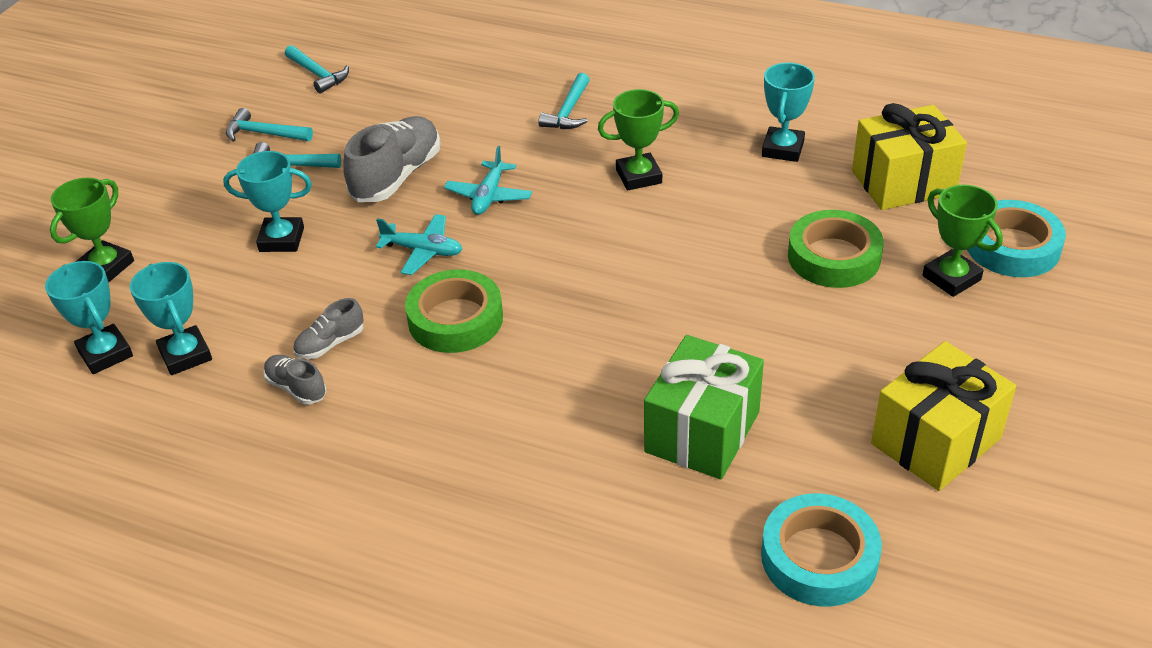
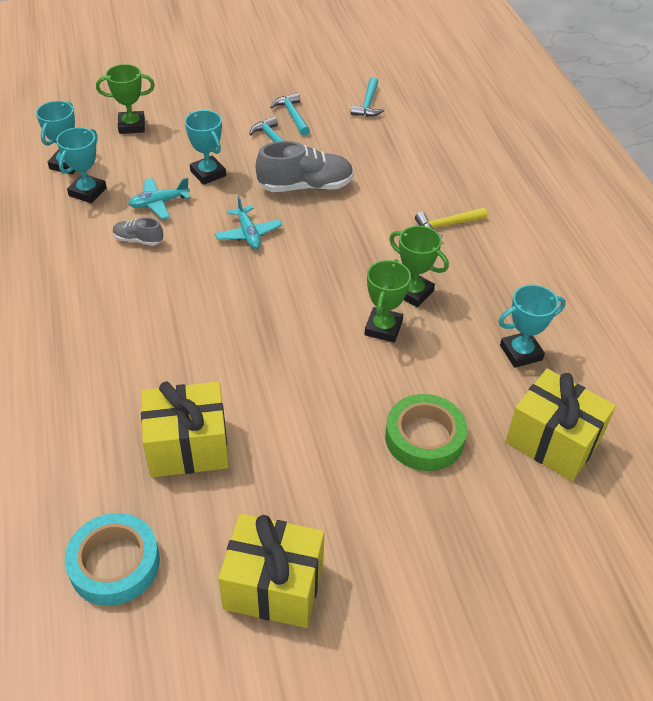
camera: 50 degrees right, 5 degrees up
(296, 388) = (93, 246): grey shoe -> none
(455, 319) = (200, 279): green tape -> none
(489, 196) = (325, 234): turquoise plane -> turquoise plane (159, 203)
(568, 111) = (447, 225): turquoise hammer -> yellow hammer
(702, 432) = (188, 446): green gift -> yellow gift
(951, 278) = (464, 521): green trophy -> green trophy (383, 328)
(1012, 247) = (540, 546): turquoise tape -> none

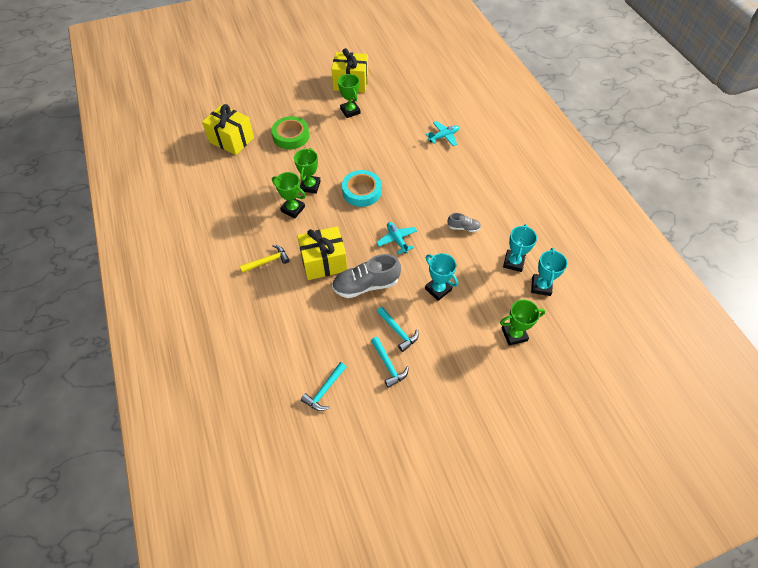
camera: 175 degrees right, 10 degrees up
(114, 564) = (411, 84): turquoise tape -> turquoise tape (362, 191)
(159, 203) = (462, 258): turquoise plane -> turquoise plane (443, 136)
(188, 446) = (397, 123): yellow gift -> yellow gift (324, 262)
(287, 491) = (350, 111): none -> green trophy
(368, 104) = (324, 390): turquoise hammer -> turquoise hammer turned 150 degrees counterclockwise
(521, 353) = (237, 180): turquoise trophy -> none

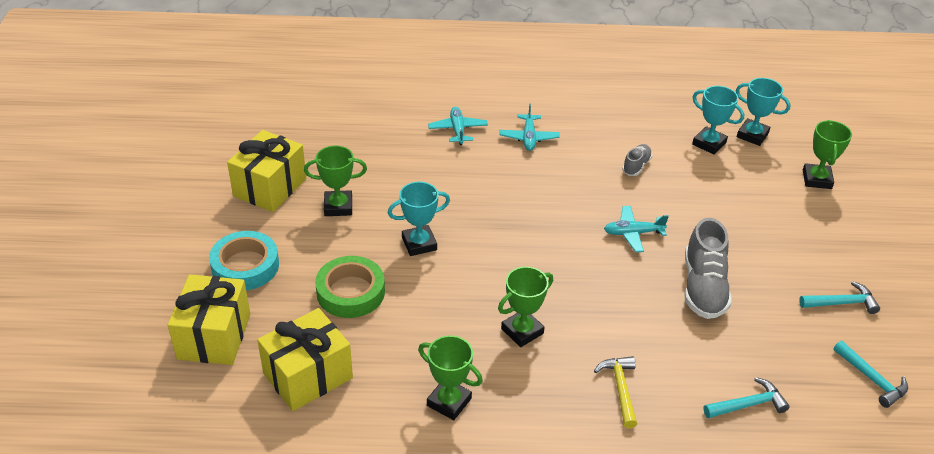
camera: 70 degrees left, 15 degrees down
(310, 186) = (482, 297): green trophy -> green trophy (449, 402)
(324, 262) = (646, 322): yellow gift -> yellow gift (214, 336)
(362, 191) = (523, 242): turquoise tape -> turquoise tape (245, 266)
(398, 331) = (790, 278): turquoise hammer -> turquoise hammer (748, 404)
(438, 289) = (731, 220): turquoise trophy -> turquoise trophy (419, 244)
(457, 169) = (529, 137): none -> turquoise plane

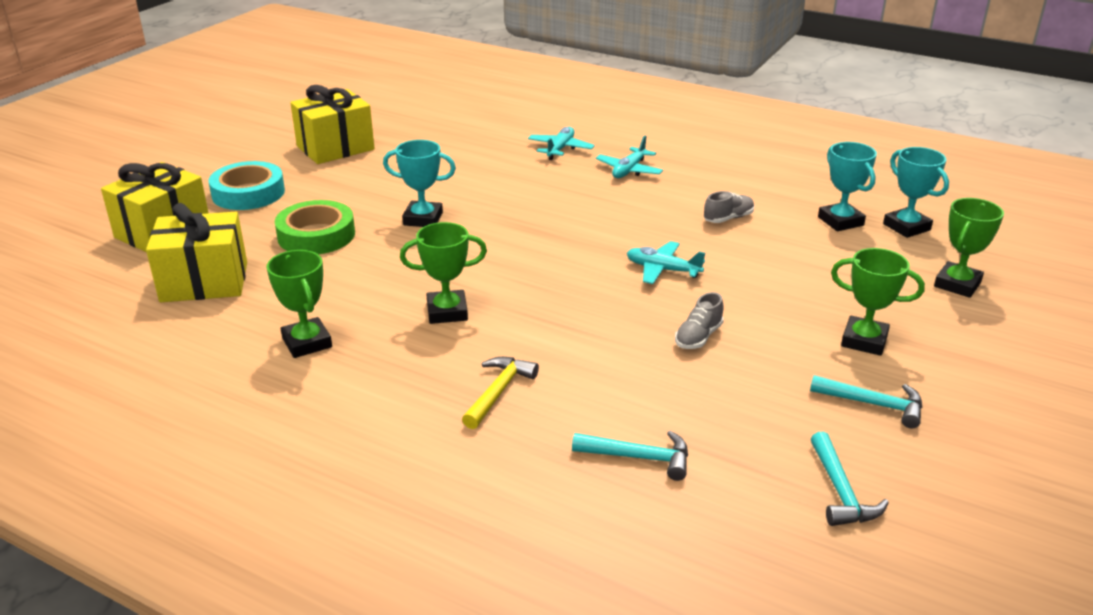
camera: 30 degrees right, 10 degrees down
(338, 206) = (379, 174): green trophy -> green trophy (864, 340)
(703, 287) = (698, 337): grey shoe -> grey shoe, size x0.52

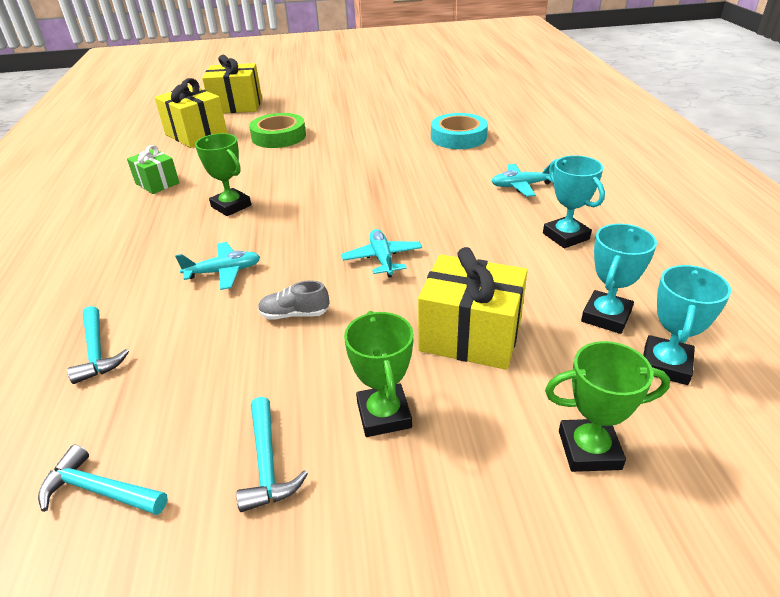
camera: 55 degrees right, 5 degrees up
(248, 193) = (303, 103): turquoise tape -> turquoise tape (458, 137)
(307, 342) = (157, 183): green trophy -> green gift
(335, 148) = (389, 98): yellow gift -> yellow gift (470, 336)
(423, 219) = (338, 153): turquoise trophy -> turquoise trophy (565, 236)
(498, 392) = (147, 262): yellow hammer -> none
(560, 149) = (508, 151): turquoise plane -> turquoise plane (224, 272)
(728, 218) = (512, 255): grey shoe -> none
(840, 491) = (100, 490): turquoise hammer -> turquoise hammer turned 60 degrees clockwise

